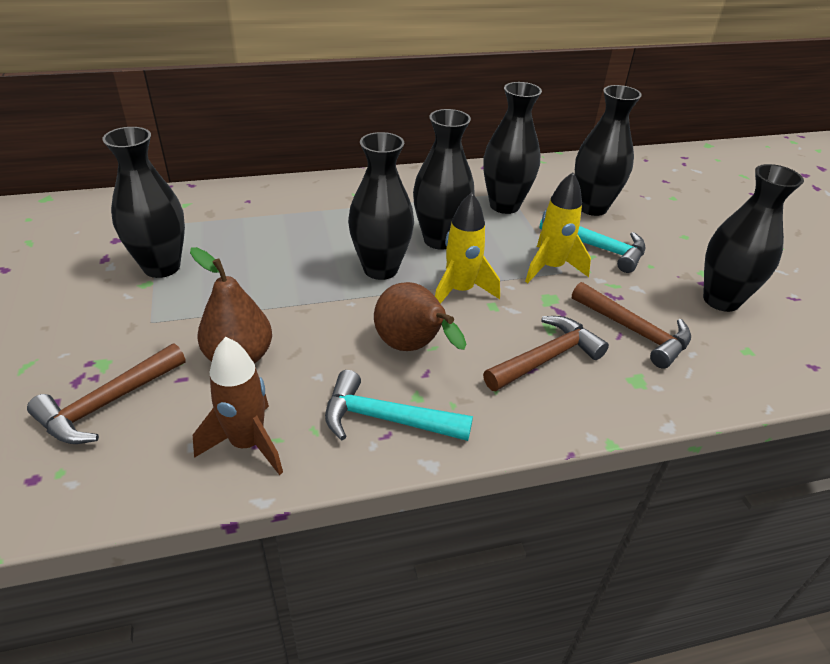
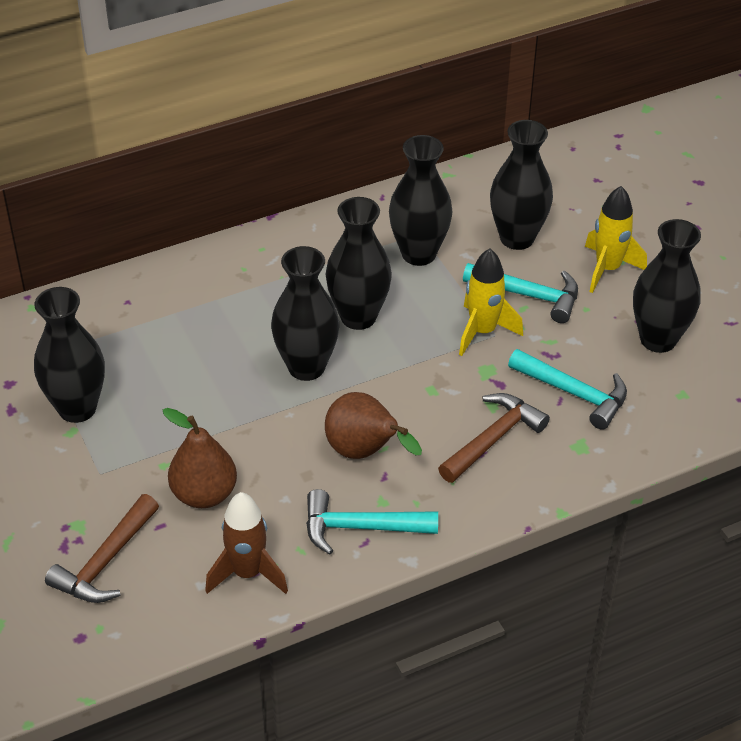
camera: 10 degrees left, 5 degrees up
(460, 291) = (395, 378): yellow rocket -> yellow rocket (608, 269)
(635, 331) = (574, 393): brown hammer -> turquoise hammer

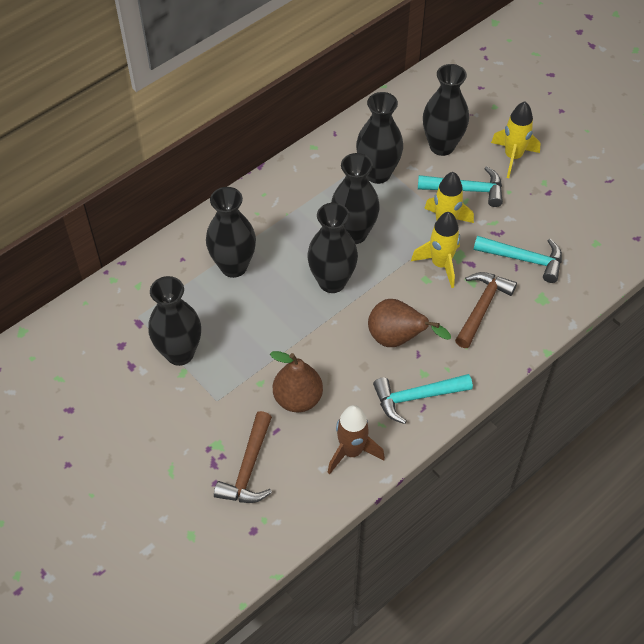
camera: 15 degrees left, 10 degrees up
(458, 376) = (440, 264): none -> yellow rocket
(658, 339) = (565, 204): black vase -> black vase (233, 266)

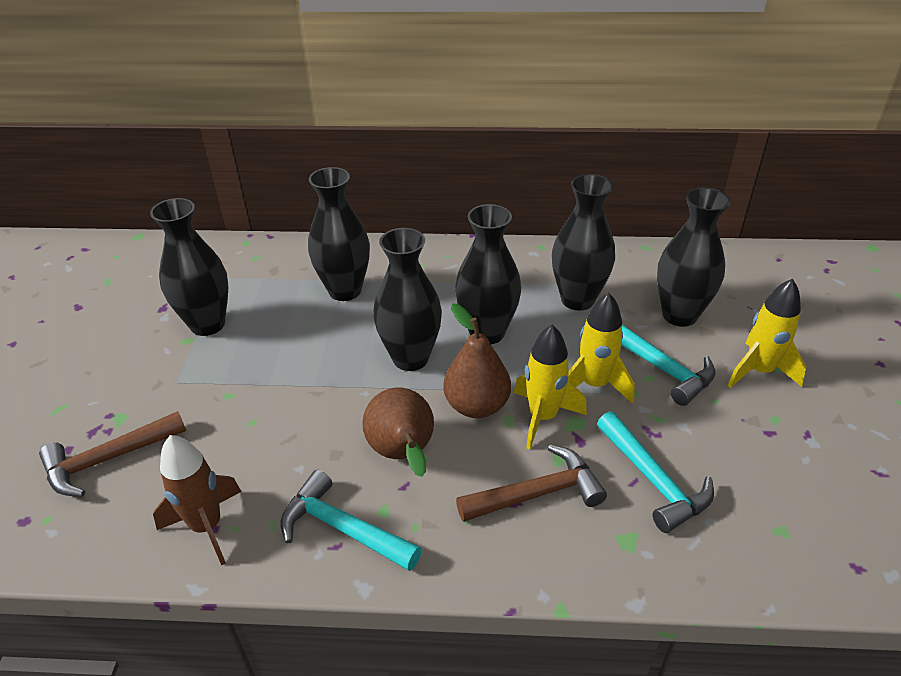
camera: 45 degrees right, 15 degrees down
(298, 398) = (236, 434): brown pear -> brown pear (477, 406)

